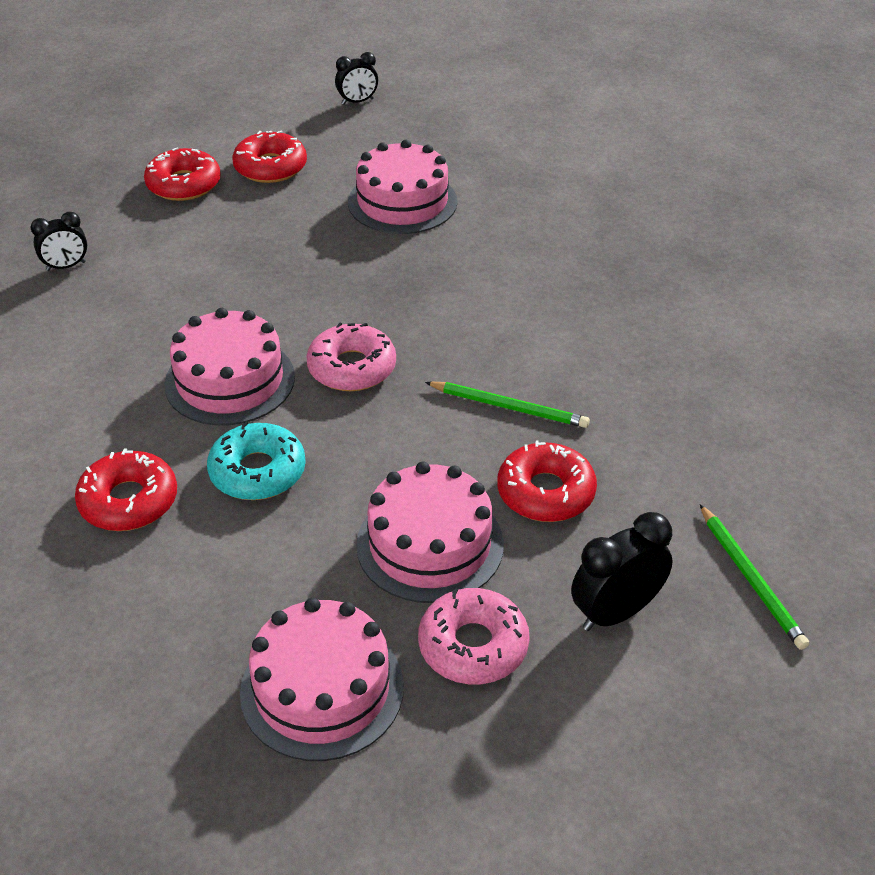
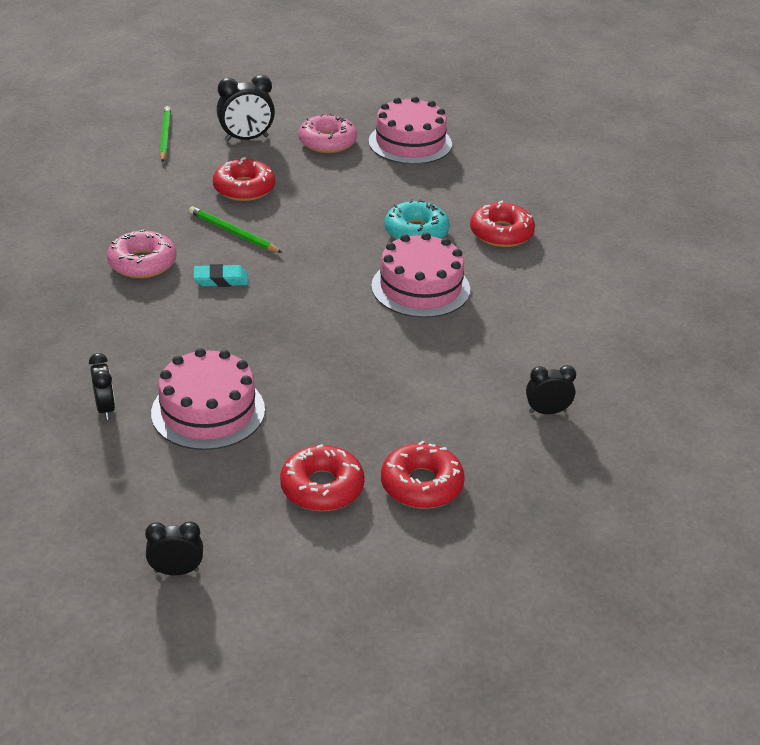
camera: 165 degrees left, 5 degrees down
(352, 368) = (328, 278): pink donut -> pink donut (142, 263)
(430, 544) = (327, 180): pink cake -> none
(479, 335) = (221, 280): none -> turquoise eraser
(496, 186) = (105, 408): none -> black clock

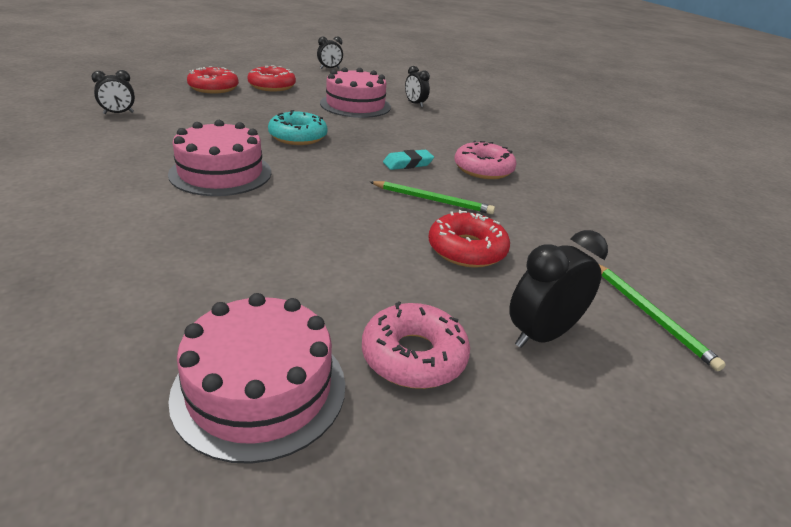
camera: 160 degrees right, 5 degrees down
(416, 232) = (230, 224): turquoise donut -> turquoise donut (298, 137)
(501, 233) = (113, 235): red donut -> none

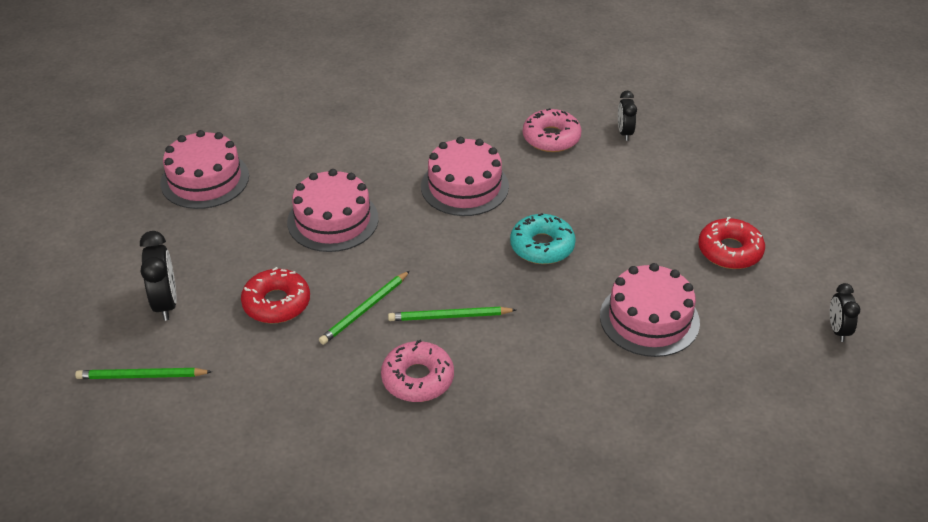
camera: 115 degrees right, 10 degrees up
(213, 88) = (716, 199): red donut -> none
(311, 240) = (333, 220): none -> pink cake
(408, 164) = (450, 316): turquoise eraser -> green pencil
(414, 356) = (189, 239): pink donut -> pink donut (551, 138)
(415, 104) = (655, 389): black clock -> none

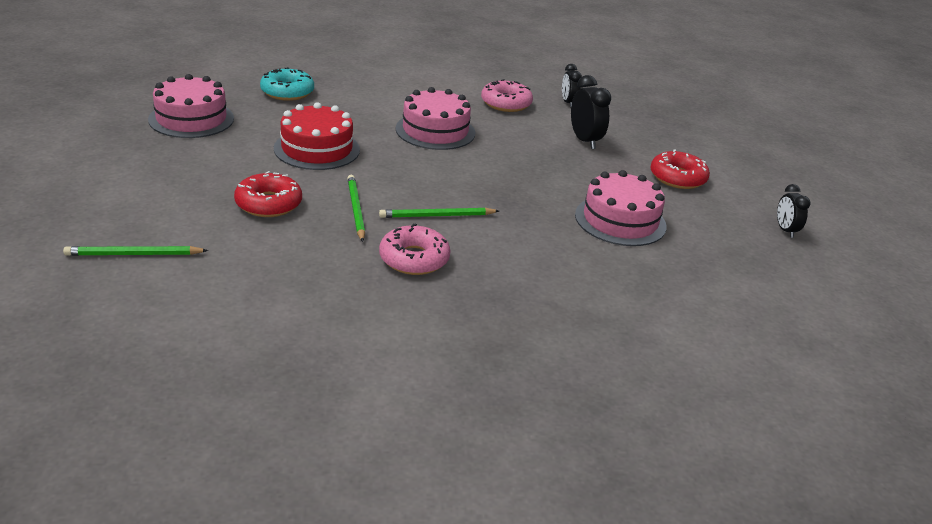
camera: 10 degrees left, 10 degrees down
(166, 303) = (157, 202): black clock -> black clock (585, 140)
(333, 220) = (317, 149): pink cake -> red cake
(365, 309) = (355, 210): green pencil -> green pencil turned 135 degrees clockwise
(542, 246) = (513, 171): turquoise donut -> turquoise donut (287, 92)

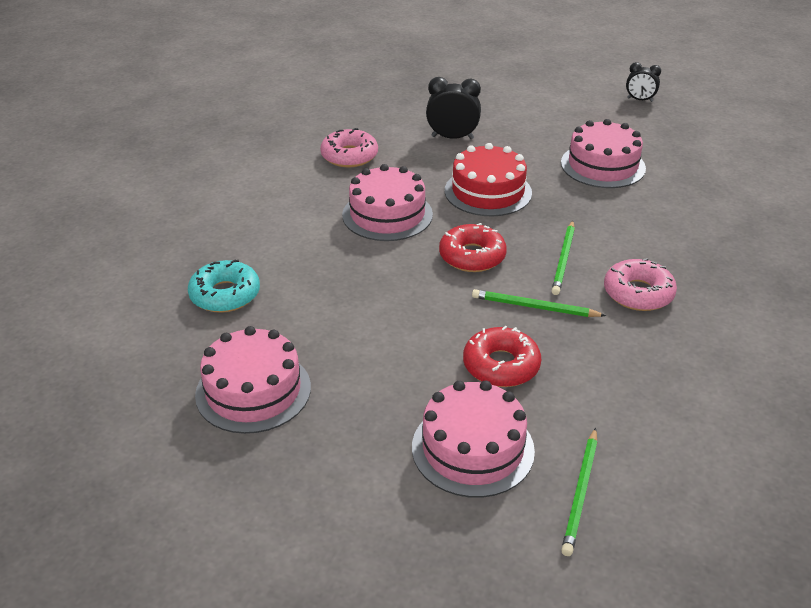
camera: 60 degrees left, 5 degrees up
(166, 204) = (472, 448): none -> pink cake
(317, 149) = (389, 304): red cake -> red cake (488, 192)
(568, 102) = (369, 122): black clock -> none
(677, 178) = (541, 115): red donut -> red donut (472, 256)

